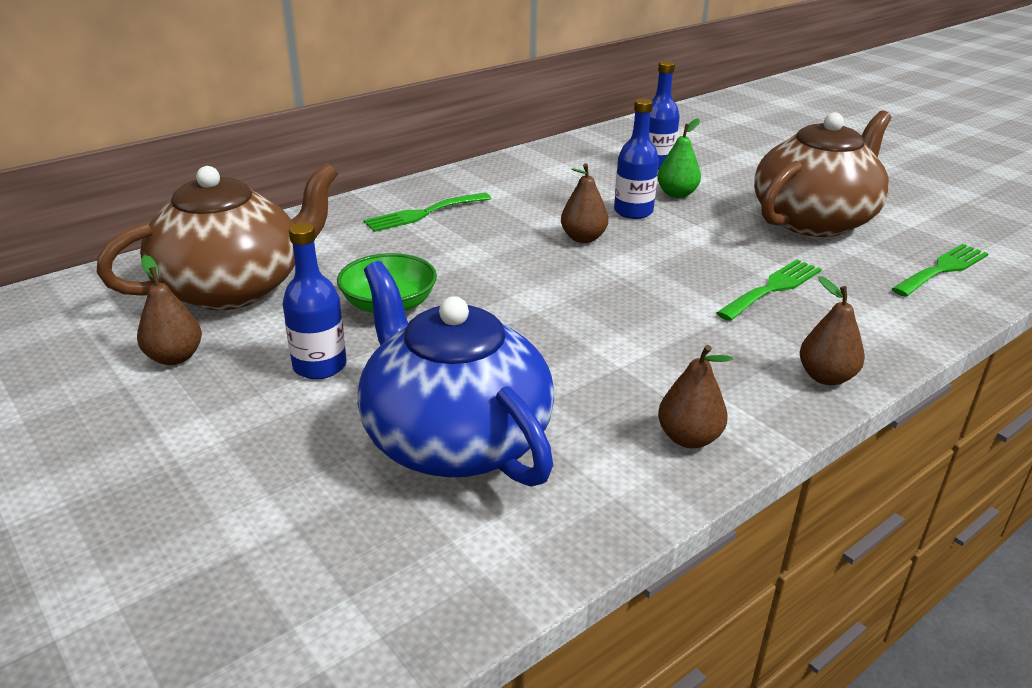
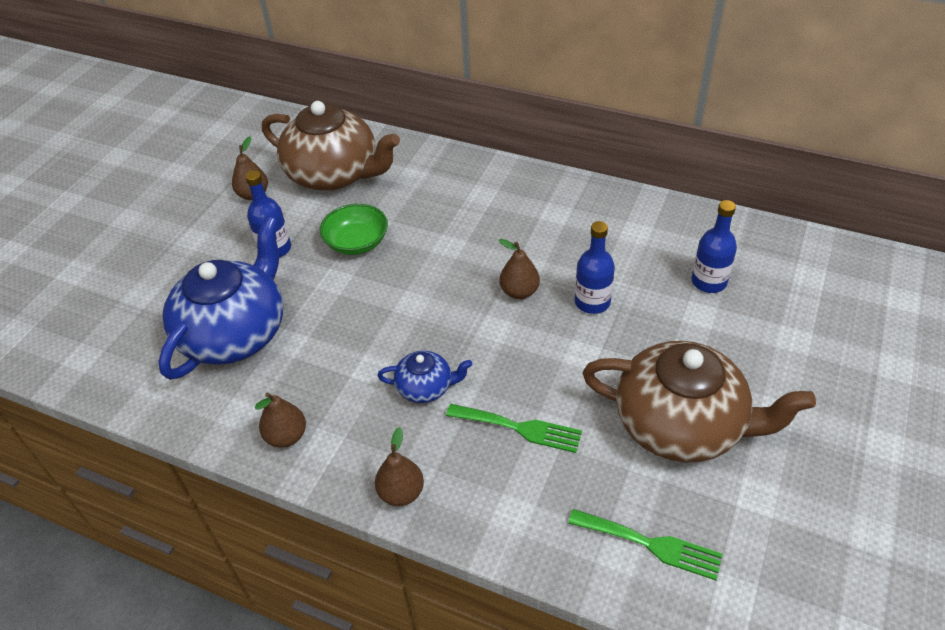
camera: 65 degrees right, 15 degrees up
(423, 213) = (491, 198): green fork -> none
(676, 194) = (653, 316): green pear -> none
(678, 323) = (426, 387): none -> blue teapot

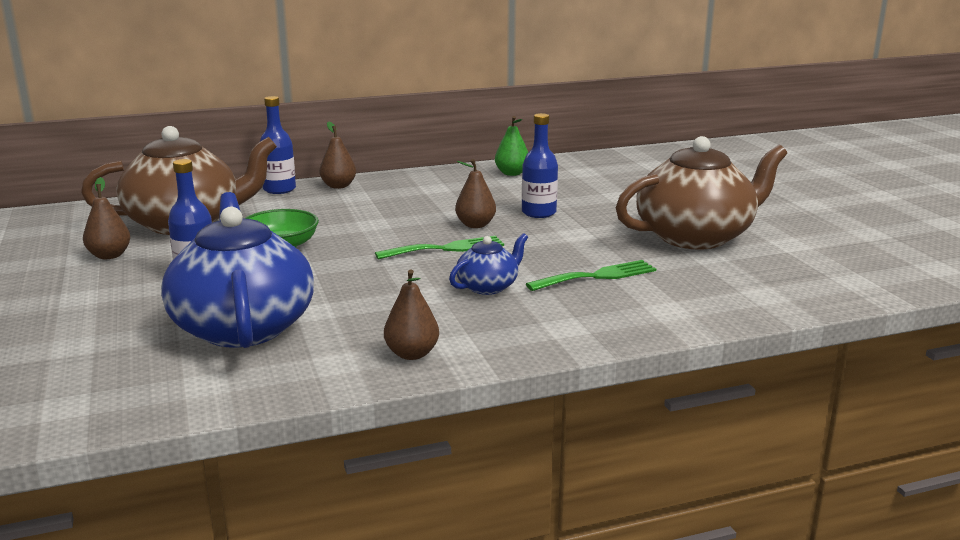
camera: 45 degrees left, 25 degrees down
(401, 493) = (570, 337): brown pear -> brown pear (338, 186)
(649, 222) = (512, 173): none -> green pear
(651, 544) = (775, 284): green fork -> green fork (446, 248)
(709, 282) = (599, 183): blue bottle -> blue bottle (279, 189)

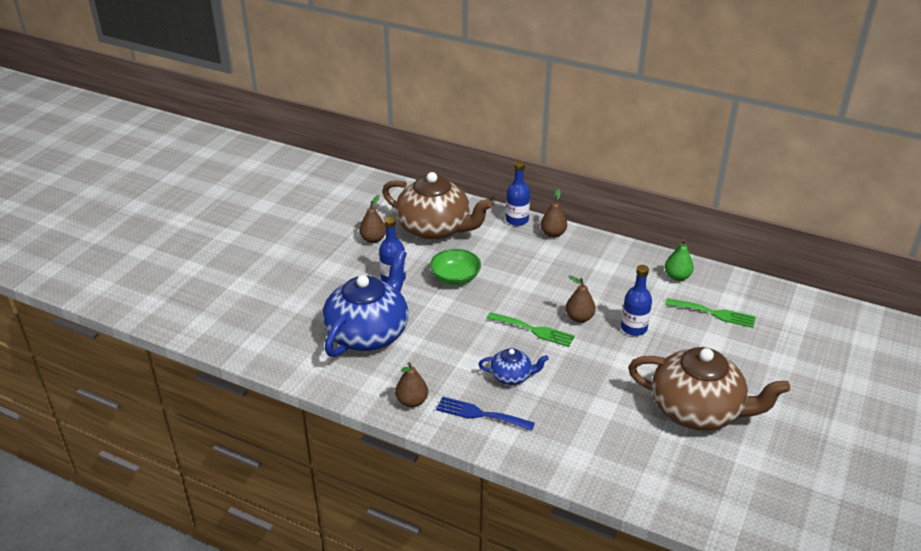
camera: 45 degrees right, 15 degrees up
(511, 327) = (480, 414): none -> blue fork
(597, 276) = (581, 406): green fork -> green fork (714, 313)

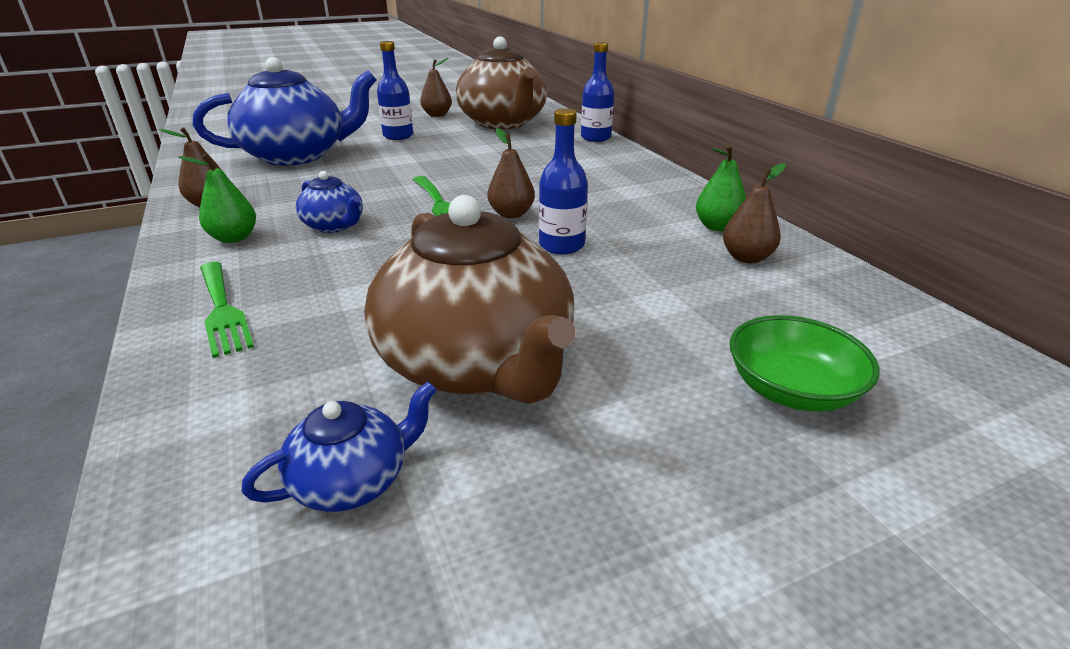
camera: 40 degrees right, 5 degrees down
(455, 277) = (451, 150): green bowl -> green bowl (791, 389)
(480, 414) = (234, 238): blue fork -> green pear
(553, 234) = (616, 154): brown pear -> brown pear (746, 258)
(714, 313) = (714, 276): green fork -> green fork (222, 310)
(730, 473) = (353, 480): none -> blue teapot

